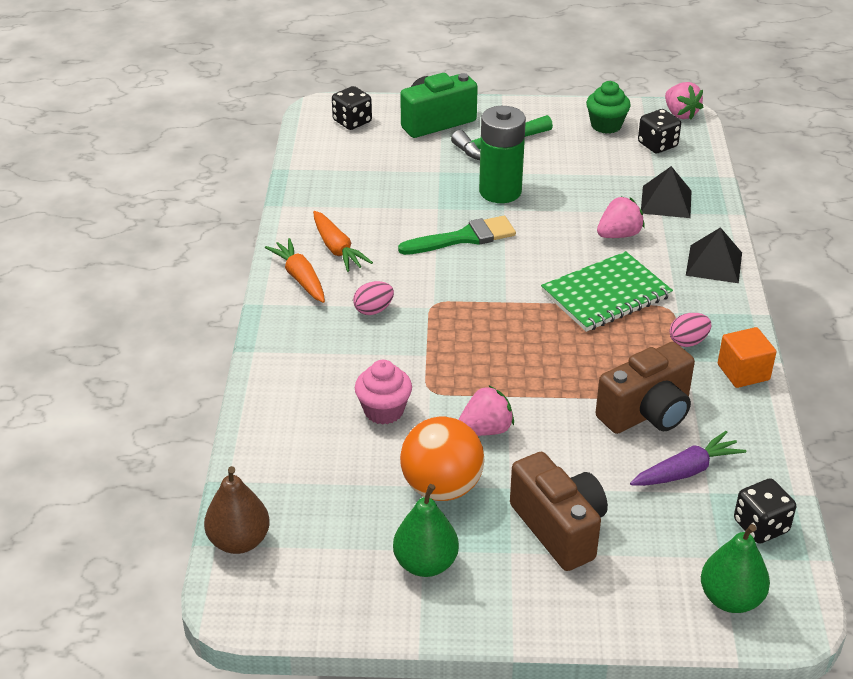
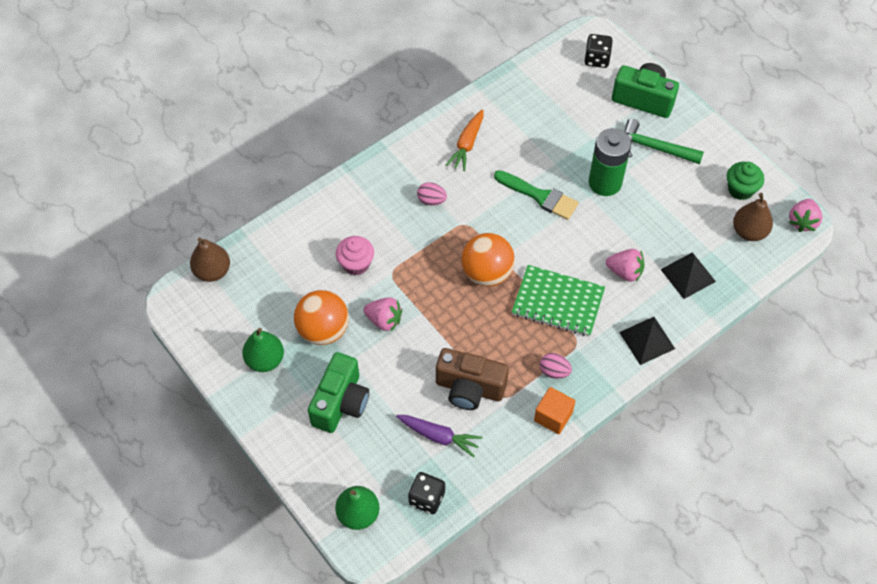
camera: 50 degrees right, 20 degrees up
(300, 278) = (425, 147): orange carrot -> none
(514, 321) = (487, 273): none -> orange ball
(559, 528) = (341, 403): brown camera -> green camera
(657, 145) = (749, 231): black dice -> brown pear

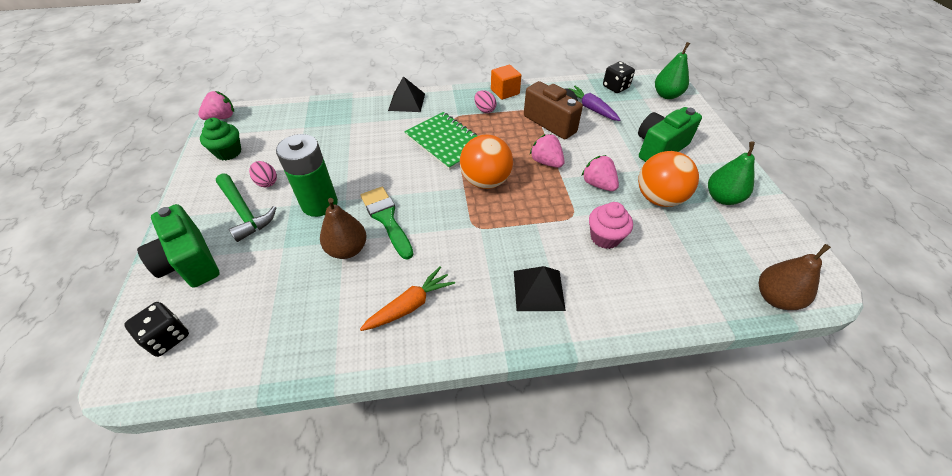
camera: 150 degrees left, 10 degrees down
(431, 200) = (492, 262): pink egg -> pink egg (267, 182)
(625, 272) = (378, 139): pink strawberry -> pink strawberry (546, 162)
(688, 275) = (338, 121): black pyramid -> black pyramid (538, 290)
(749, 231) = (263, 127): brown pear -> brown pear (347, 249)

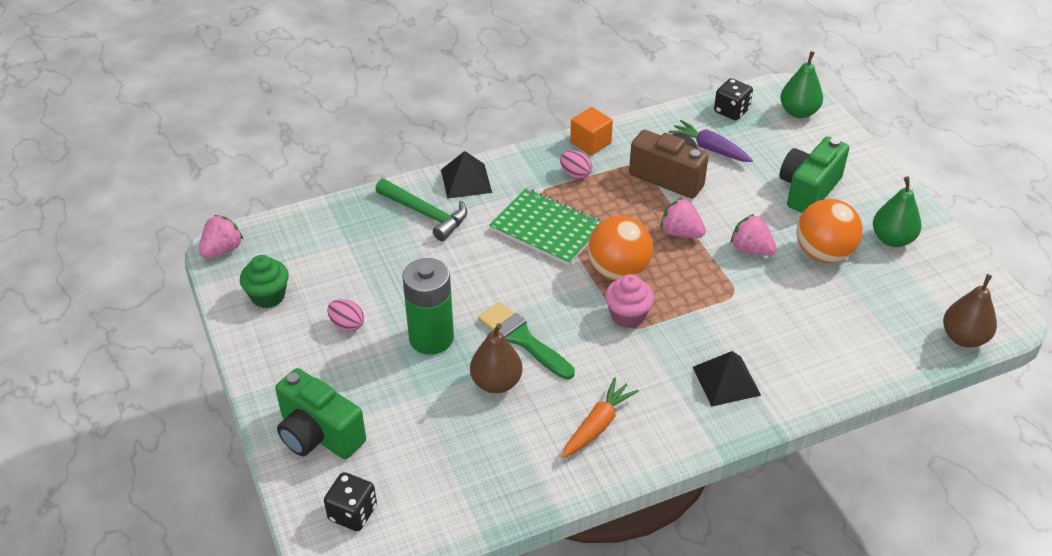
camera: 15 degrees left, 5 degrees down
(244, 212) = (344, 366): green hammer -> green hammer (426, 214)
(605, 237) = (777, 310): pink cupcake -> pink cupcake (627, 316)

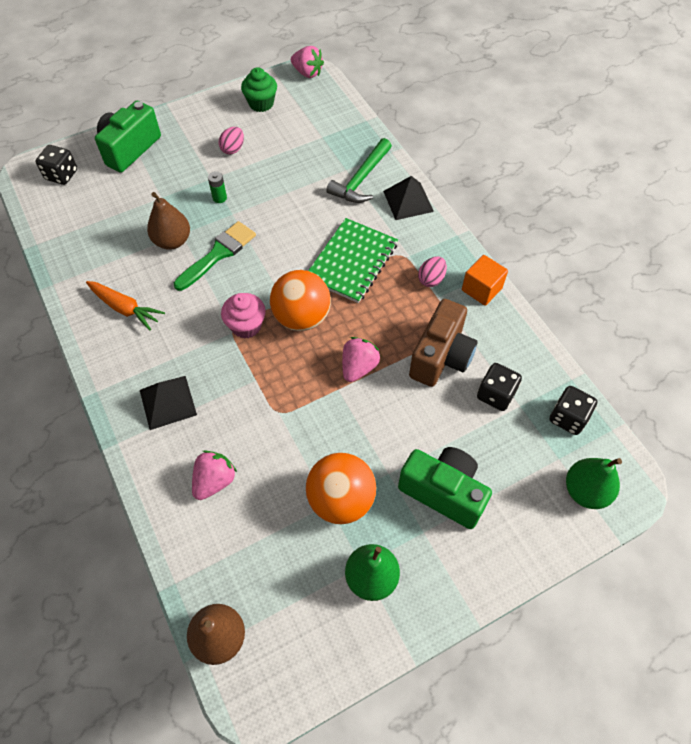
camera: 85 degrees right, 15 degrees up
(431, 338) = (219, 198): green battery -> green battery, size x0.41
(709, 148) = (495, 394): purple carrot -> black dice
(751, 249) = (340, 429): pink strawberry -> pink strawberry (214, 481)

